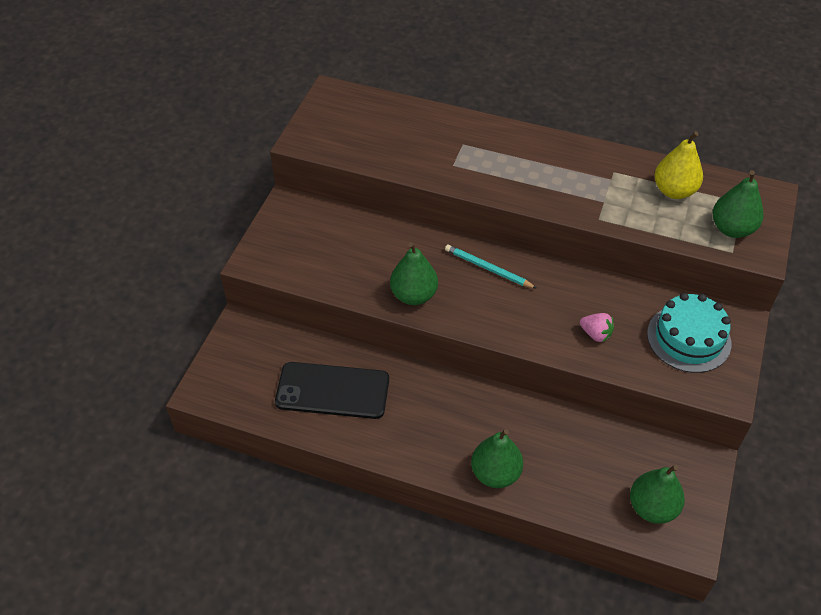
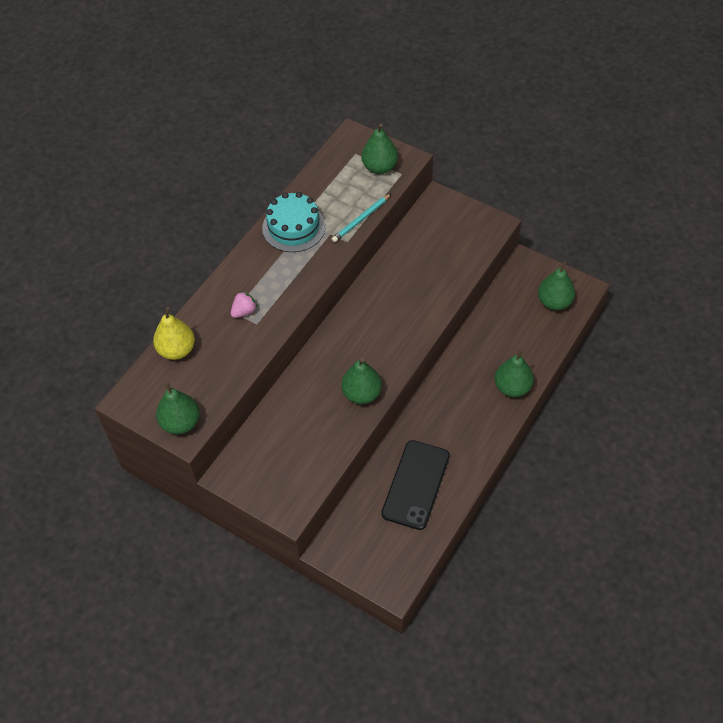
camera: 75 degrees left, 5 degrees up
(314, 134) = (181, 423): none -> green pear
(487, 268) = (347, 337): turquoise pencil -> turquoise pencil (361, 219)
(596, 334) = (429, 284): pink strawberry -> pink strawberry (244, 311)
(674, 191) = (332, 188): yellow pear -> yellow pear (177, 350)
(688, 338) = (445, 231): turquoise cake -> turquoise cake (294, 227)

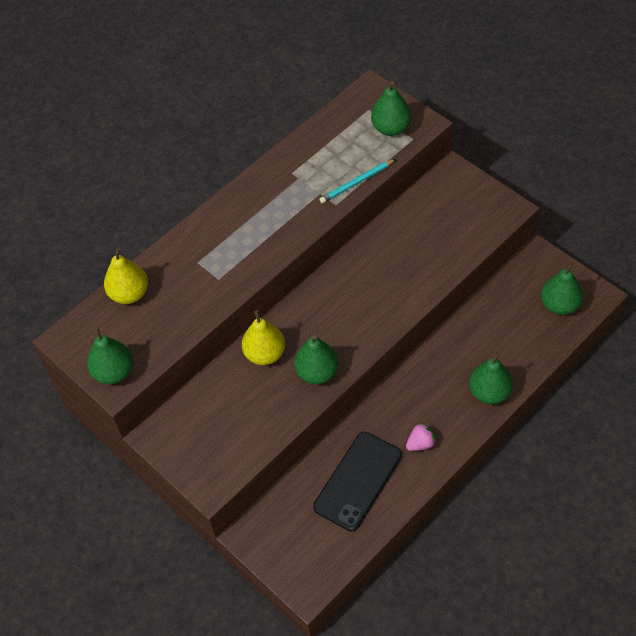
camera: 15 degrees right, 0 degrees up
(244, 311) = (209, 264): pink strawberry -> pink strawberry (420, 443)
(294, 227) = (283, 180): turquoise cake -> none
(310, 385) = (265, 354): none -> yellow pear

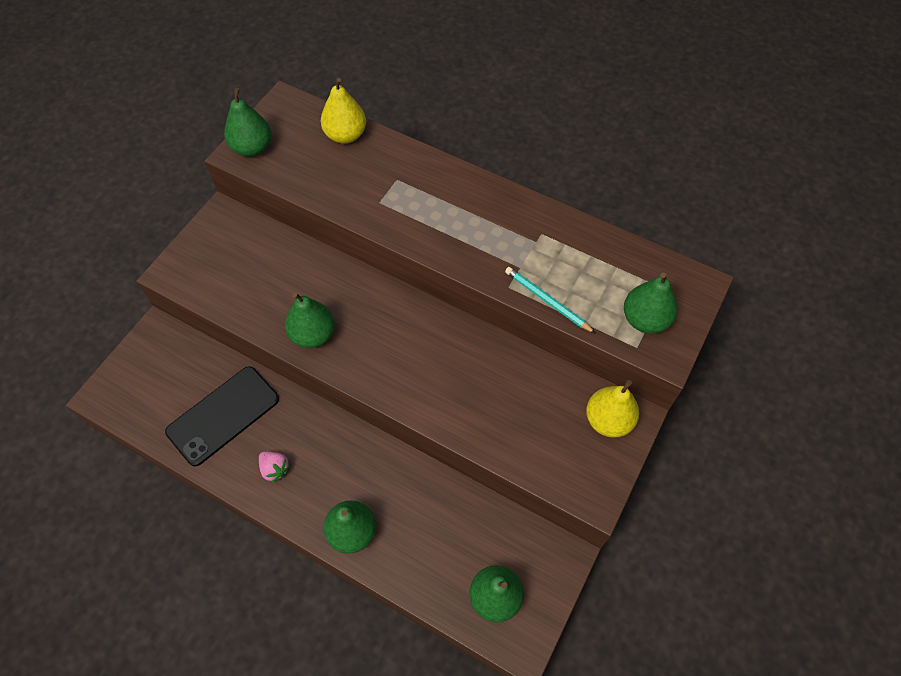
camera: 70 degrees right, 5 degrees up
(265, 354) = (328, 281): yellow pear -> yellow pear (608, 420)
(358, 481) = (223, 415): black phone -> black phone turned 60 degrees counterclockwise

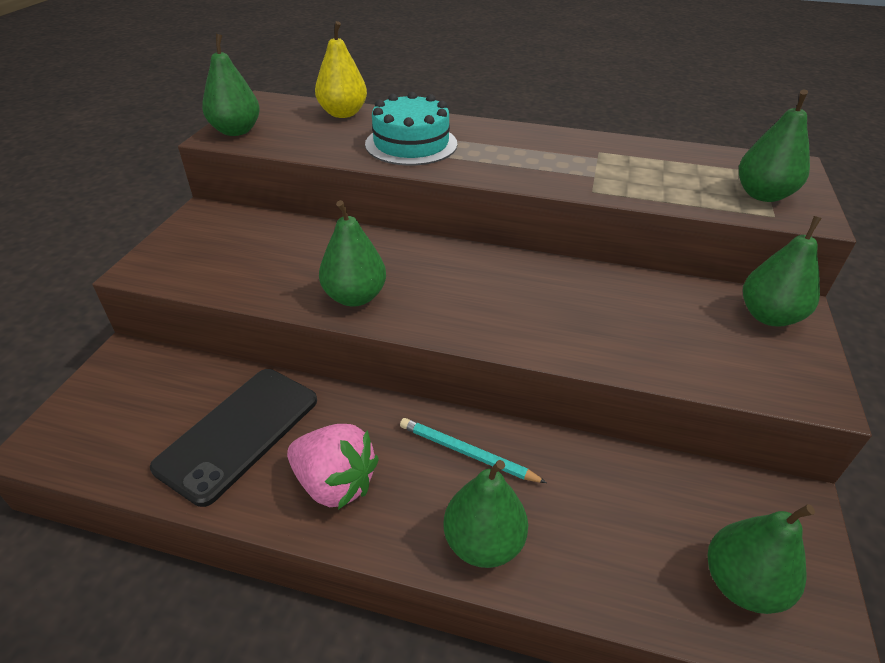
camera: 15 degrees left, 20 degrees down
(275, 469) = (335, 483): pink strawberry -> pink strawberry, size x1.76
(388, 193) = (411, 144): none -> turquoise cake
(547, 301) = (644, 195): turquoise pencil -> turquoise pencil (466, 453)
(608, 420) = (769, 316): yellow pear -> green pear

